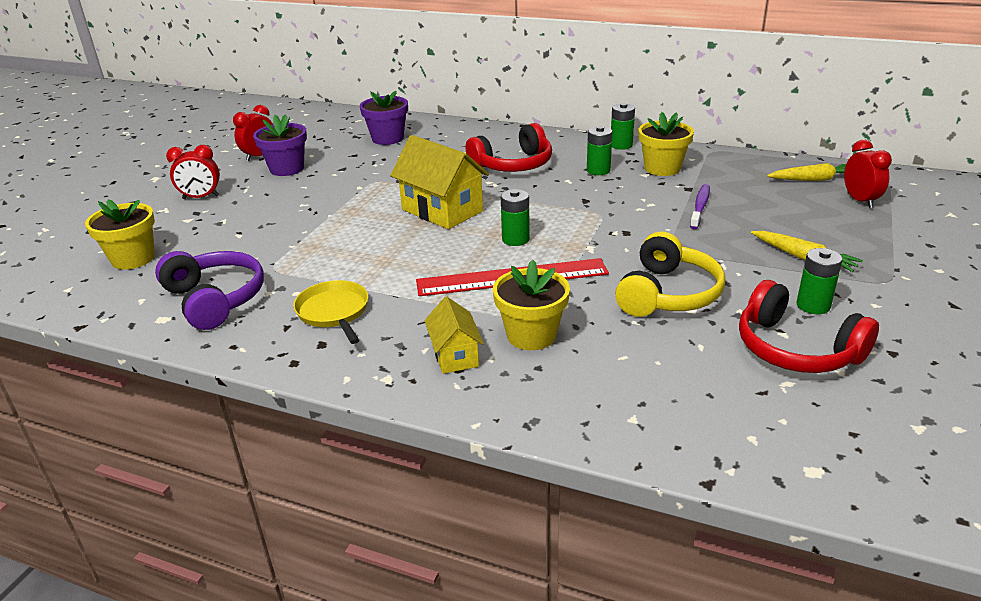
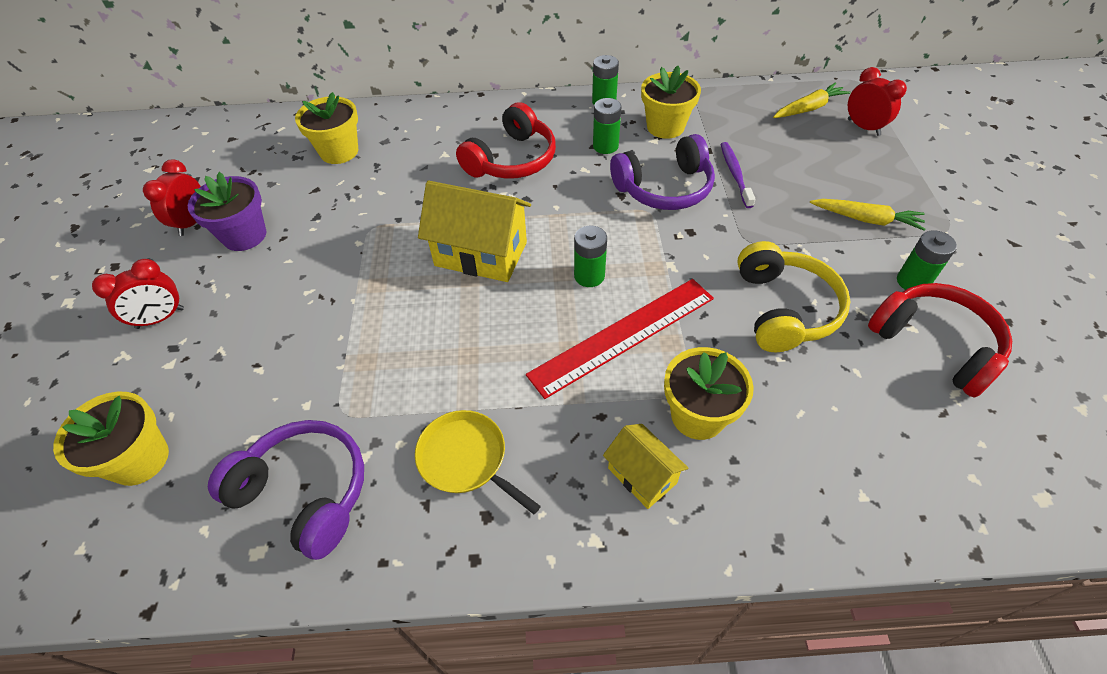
camera: 25 degrees left, 20 degrees up
(387, 138) = (339, 151): purple flower pot -> yellow flower pot
(627, 203) = (664, 188): none -> purple headphones
(796, 349) = (935, 345): red headphones -> red headphones turned 150 degrees counterclockwise

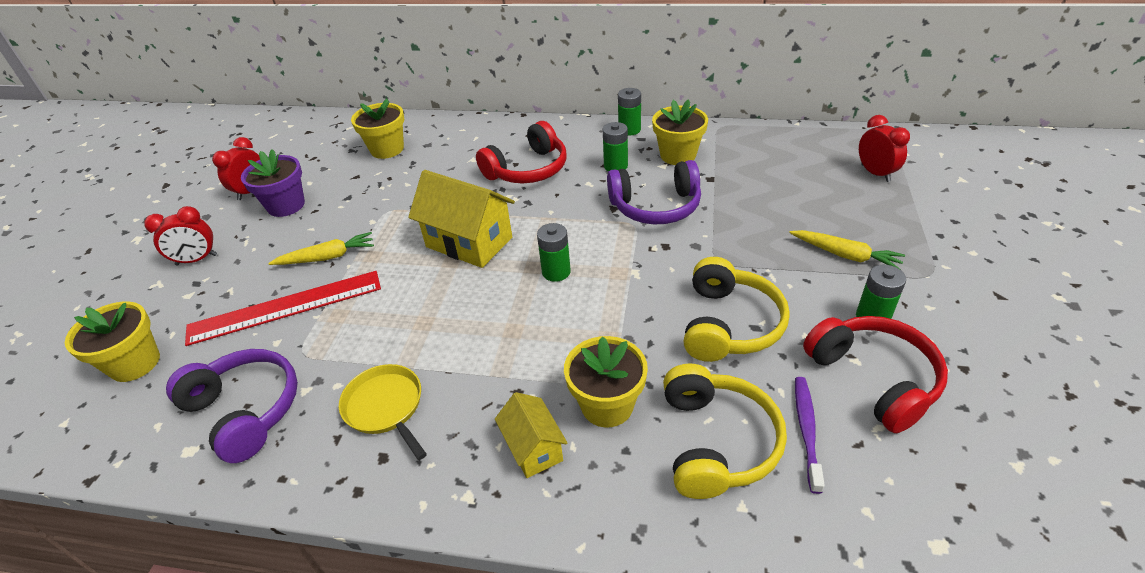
camera: 15 degrees right, 10 degrees down
(623, 335) = (566, 326): red ruler -> red ruler (285, 307)
(735, 174) = (728, 201): purple toothbrush -> purple toothbrush (806, 430)
(809, 108) = (825, 151): yellow carrot -> yellow carrot (327, 257)
(816, 435) = (716, 442): none -> yellow headphones

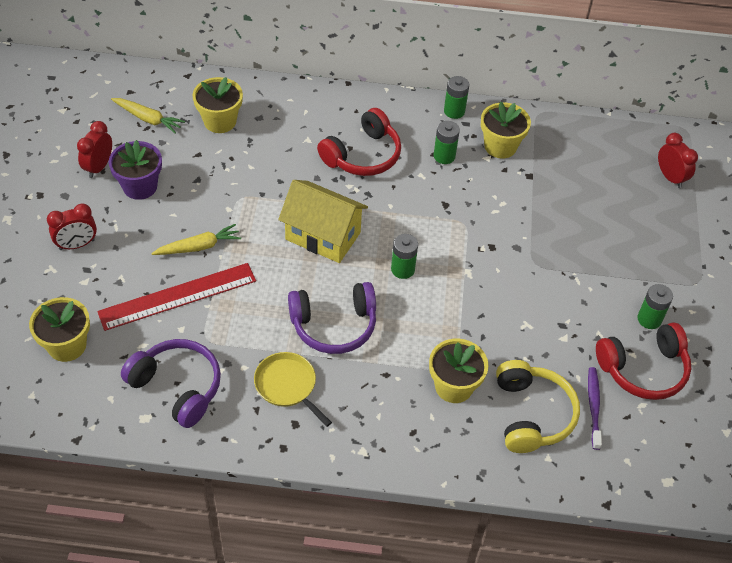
camera: 10 degrees left, 10 degrees up
(533, 448) = (404, 418): yellow house -> none
(656, 206) = (482, 204): purple headphones -> purple headphones (334, 325)
(729, 324) = (542, 322): yellow headphones -> none
(845, 255) = (635, 262): yellow carrot -> yellow carrot (148, 119)
(873, 379) = (643, 369): red headphones -> red headphones turned 105 degrees clockwise

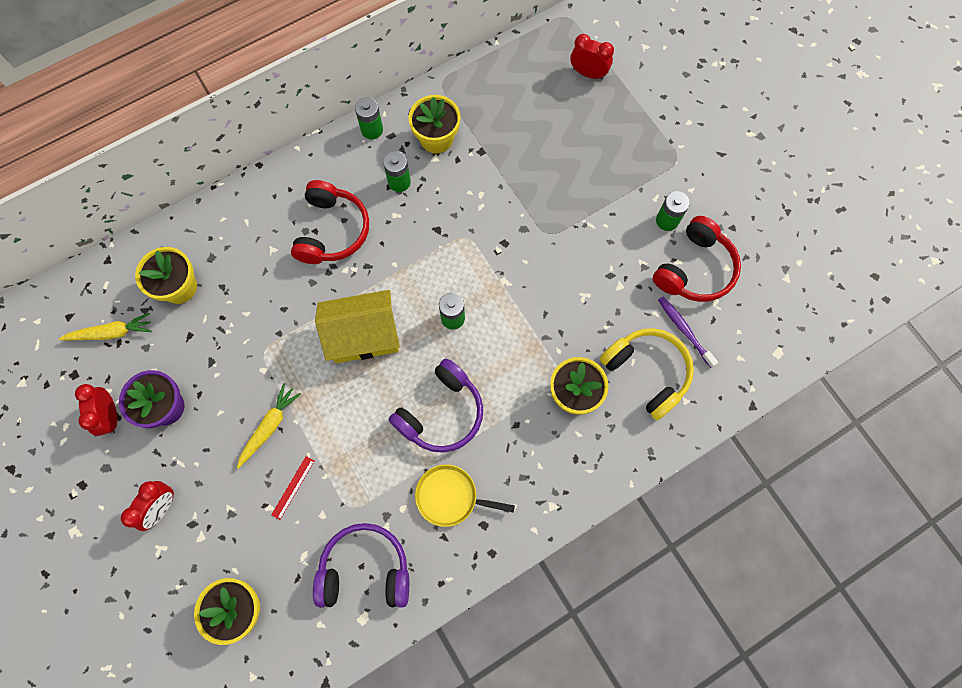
camera: 35 degrees left, 20 degrees up
(178, 296) = (293, 487): red ruler -> red ruler, size x0.40

